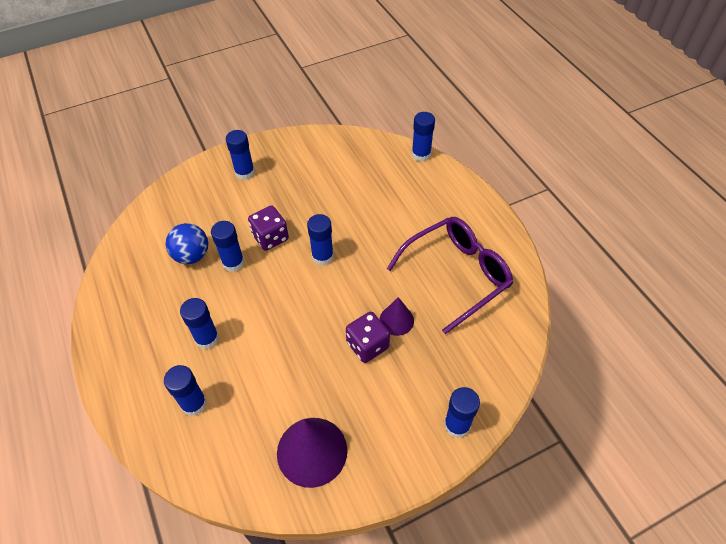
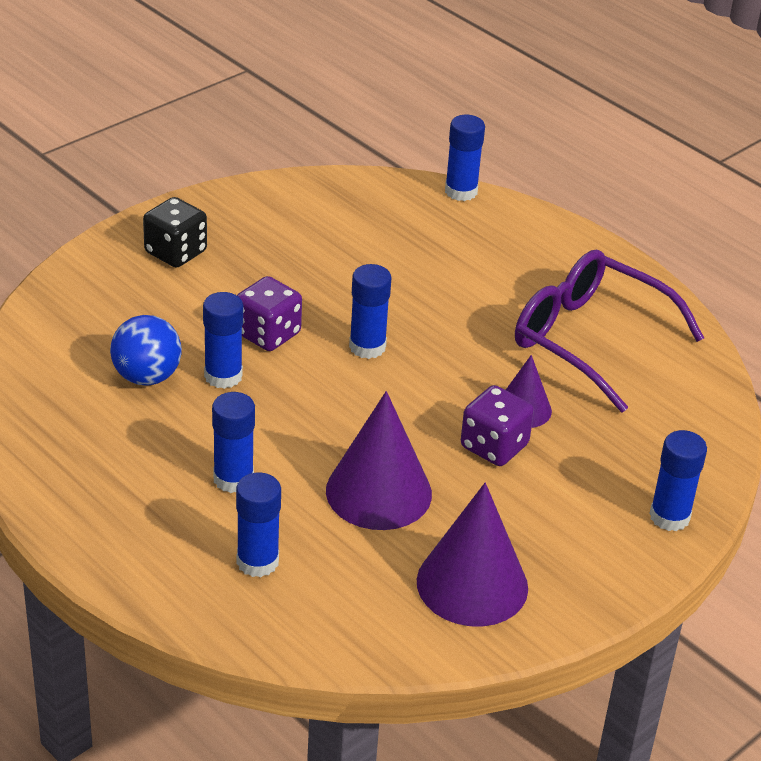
camera: 20 degrees left, 15 degrees down
(245, 172) = (175, 252): blue glue stick -> black dice
(285, 366) = (378, 492): none -> purple cone
(457, 274) = (589, 339): purple glasses -> purple glasses turned 90 degrees counterclockwise

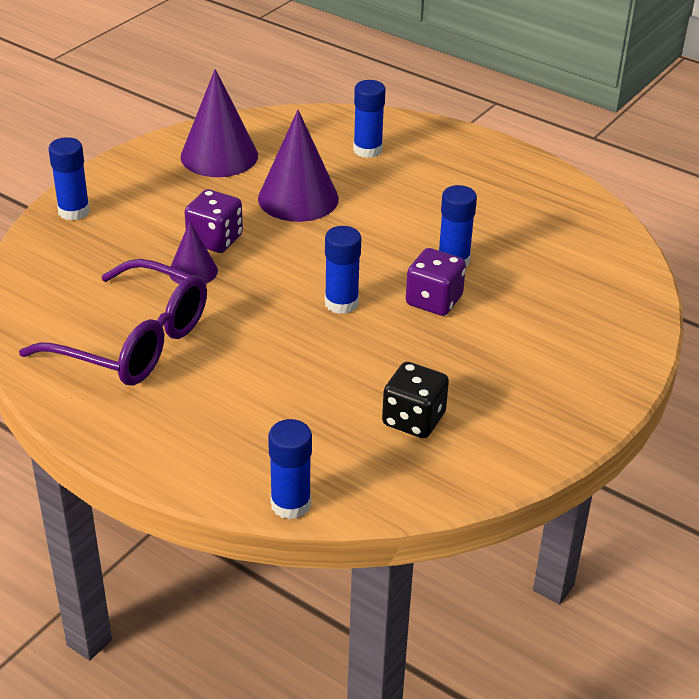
camera: 170 degrees right, 0 degrees up
(147, 377) = (514, 251): blue ball -> none
(175, 252) = (563, 367): black dice -> black dice (413, 419)
(233, 479) = (407, 192): blue glue stick -> none

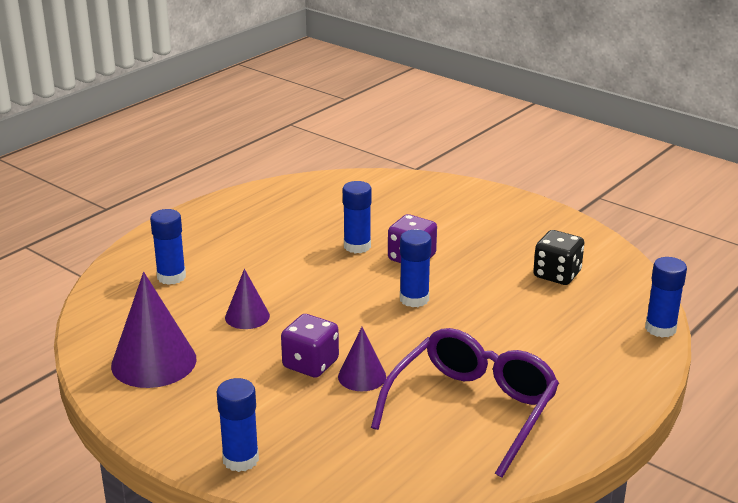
camera: 85 degrees left, 10 degrees down
(298, 198) = (247, 316): purple cone -> purple cone, size x0.56

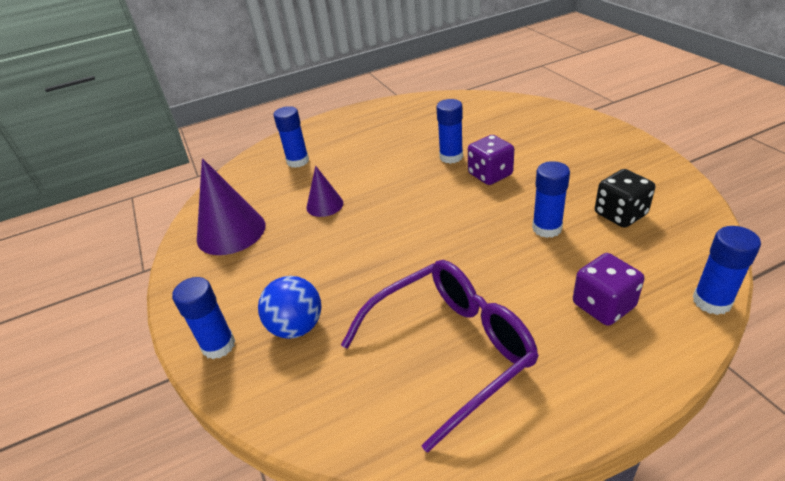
camera: 30 degrees right, 10 degrees up
(310, 364) = (340, 261): purple dice -> purple dice (603, 305)
(311, 426) = (296, 327): none -> blue ball
(362, 376) = (373, 284): purple cone -> none
(414, 299) = (468, 215): blue glue stick -> blue glue stick (547, 228)

